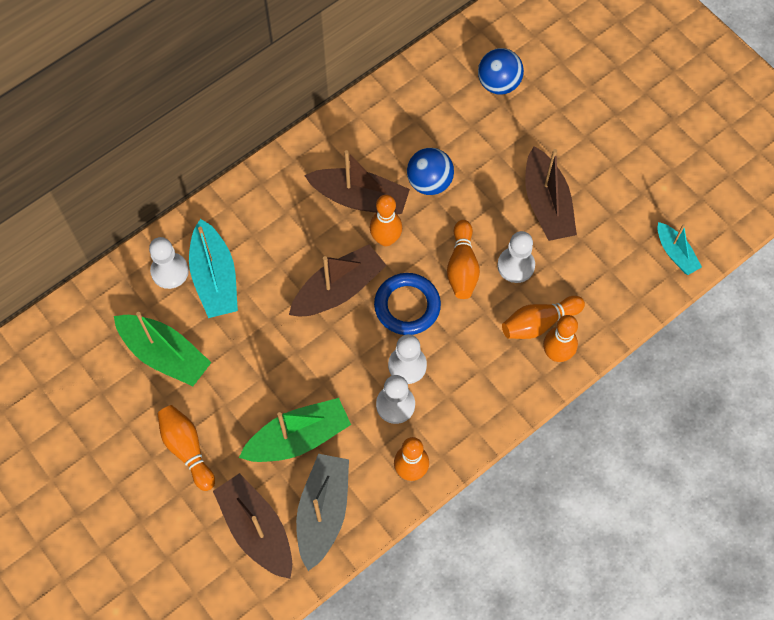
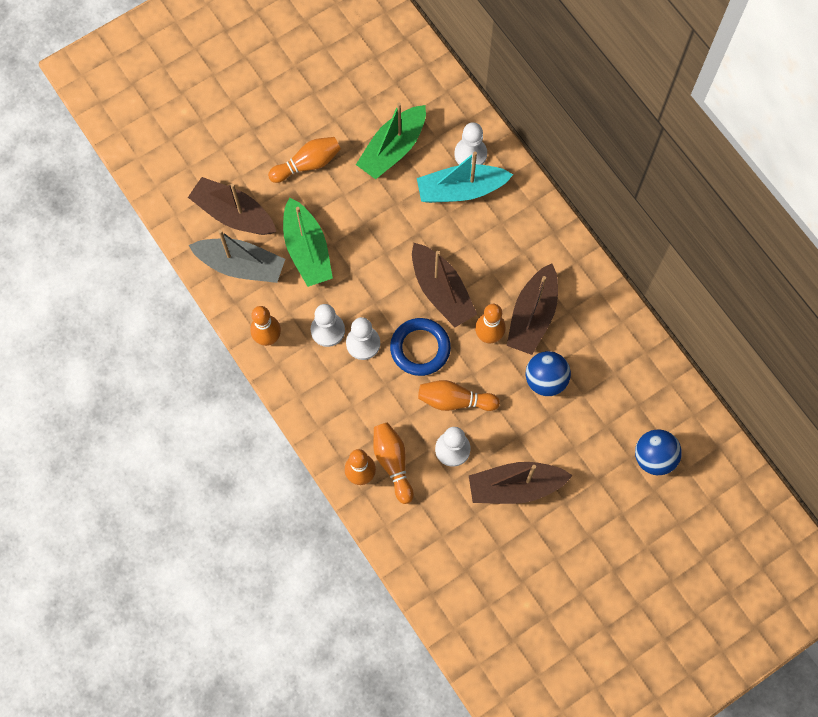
camera: 95 degrees right, 5 degrees up
(256, 529) = (233, 214): brown boat -> brown boat turned 120 degrees counterclockwise
(675, 253) = (453, 603): turquoise boat -> none

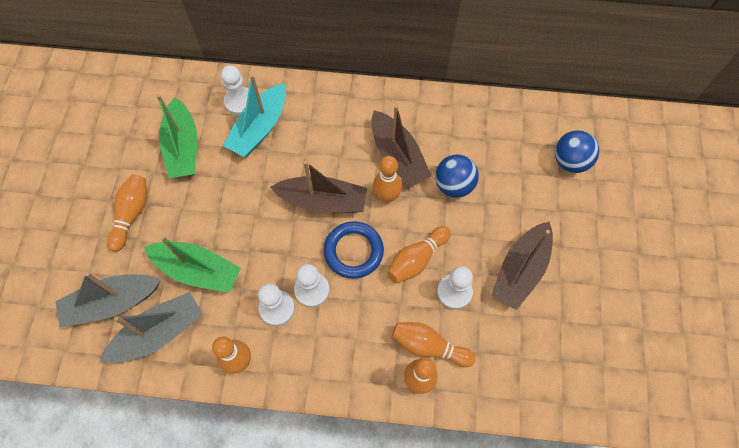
camera: 50 degrees left, 5 degrees down
(233, 214) = (112, 303): brown boat -> grey boat

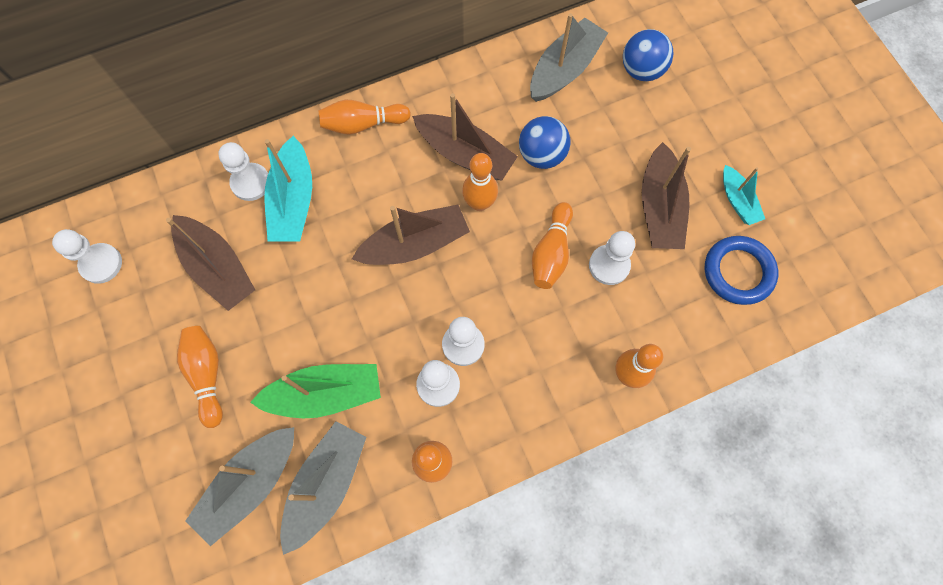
camera: 30 degrees left, 5 degrees up
(114, 106) = (101, 264): none -> white pawn
(183, 147) = (218, 268): green boat -> brown boat
(353, 251) = (481, 280): blue ring -> blue ring (738, 272)
(429, 346) = (617, 334): orange bowling pin -> orange bowling pin (363, 124)
(510, 132) = (564, 69): none -> grey boat
(587, 298) = (737, 201): none -> turquoise boat

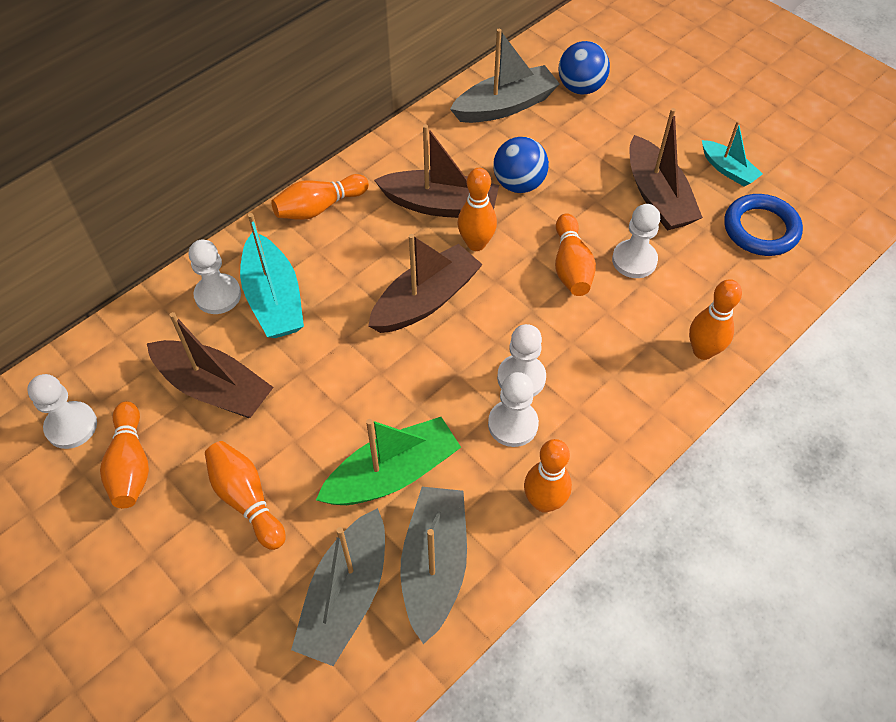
camera: 20 degrees left, 15 degrees down
(133, 313) = (131, 465): none -> orange bowling pin
(564, 69) = (505, 106): grey boat -> grey boat turned 45 degrees clockwise

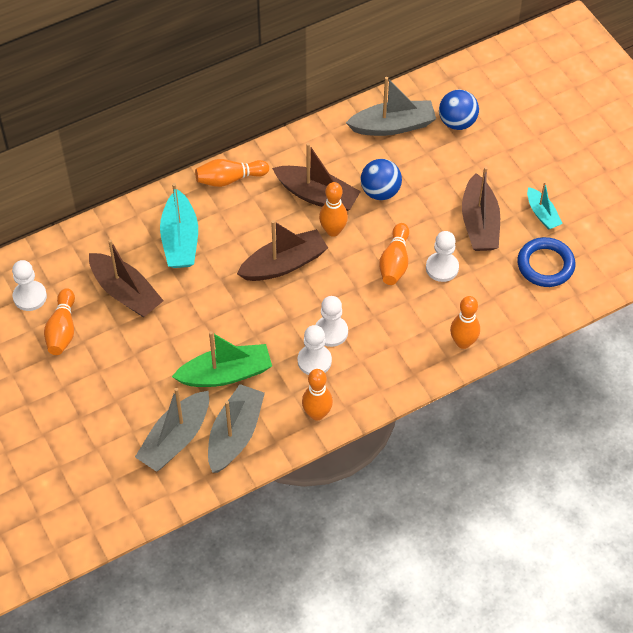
camera: 15 degrees right, 0 degrees up
(218, 295) = (143, 229): white pawn -> none
(246, 499) = (130, 368): orange bowling pin -> none

